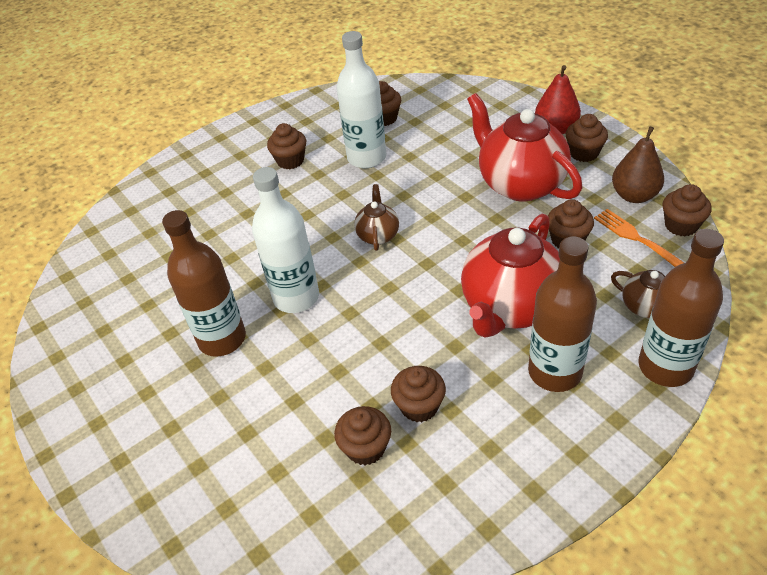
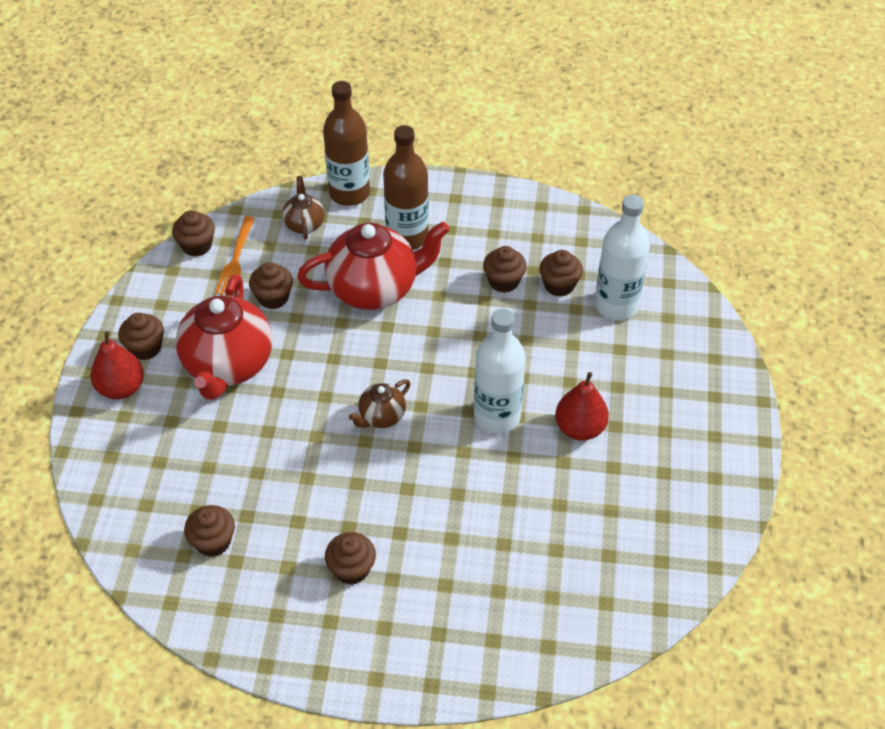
camera: 140 degrees left, 5 degrees up
(222, 339) = (580, 428): brown bottle -> red pear
(366, 157) = (290, 505): white bottle -> white bottle (616, 305)
(634, 195) = (181, 287): brown pear -> none

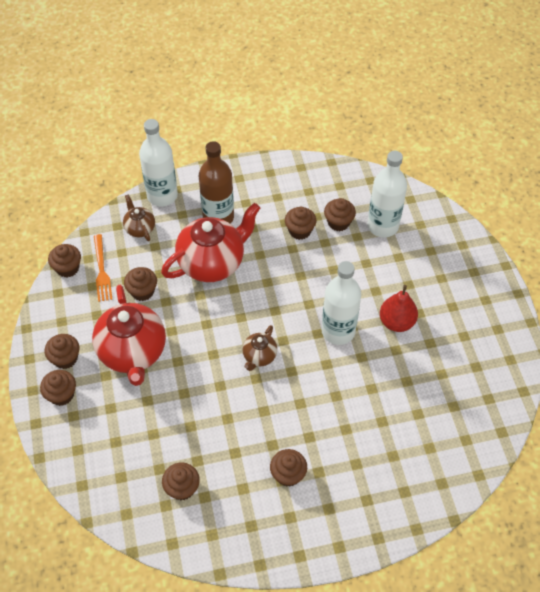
camera: 20 degrees left, 5 degrees up
(121, 388) = (61, 394): red pear -> brown cupcake
(349, 193) = (162, 195): brown bottle -> white bottle

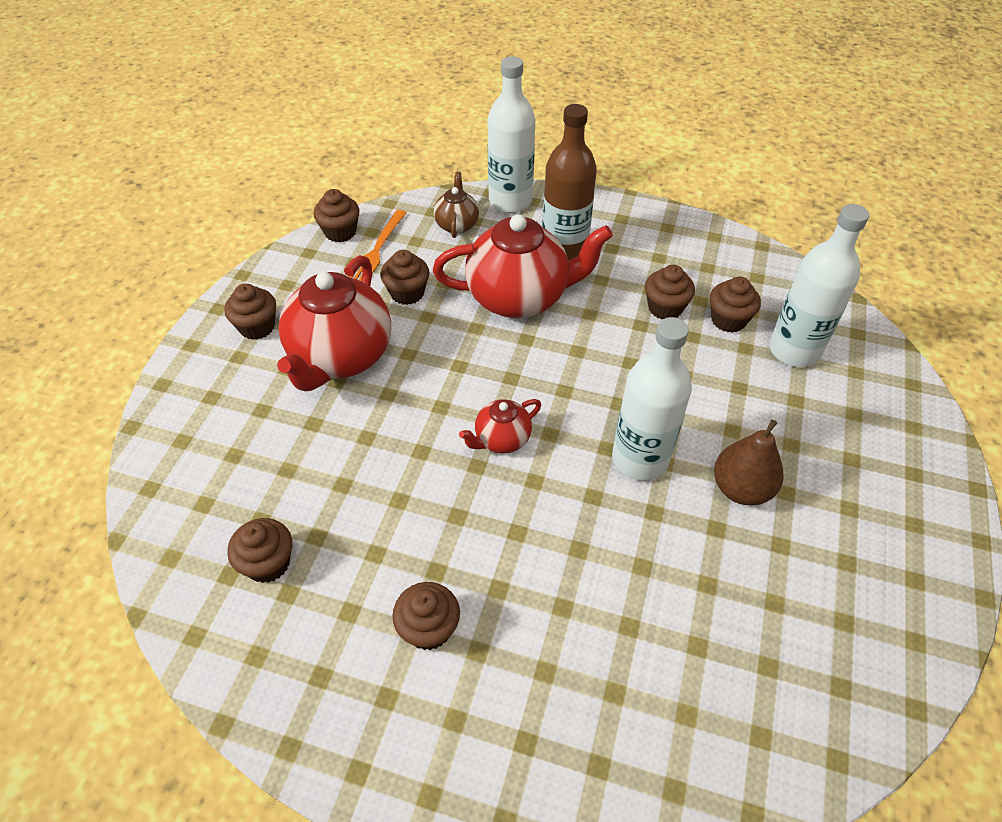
camera: 30 degrees right, 5 degrees down
(61, 394) = (218, 366): brown cupcake -> none
(259, 356) = (501, 439): brown teapot -> red teapot
(396, 322) = (741, 488): red pear -> brown pear

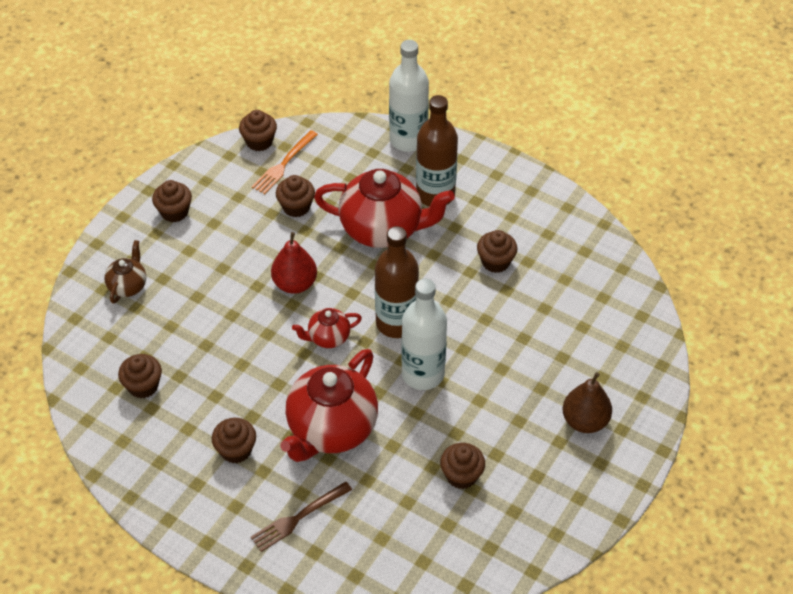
camera: 15 degrees right, 0 degrees up
(341, 357) = (230, 250): red teapot -> red teapot (331, 429)
(436, 381) = (295, 284): none -> red pear
(457, 224) = (356, 153): brown teapot -> brown teapot (128, 286)
(554, 715) = (298, 518): none -> brown fork
(580, 402) = (396, 323): none -> brown bottle
(728, 320) = (542, 282): brown cupcake -> brown cupcake (461, 475)
(741, 488) = (487, 411): brown pear -> brown pear (585, 421)
(794, 350) = (582, 318): white bottle -> none

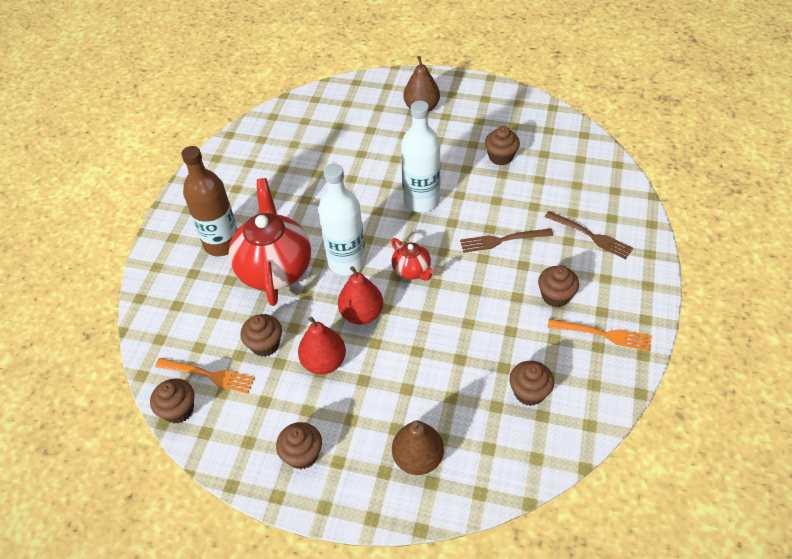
camera: 105 degrees left, 0 degrees up
(128, 286) = (418, 458): brown teapot -> brown pear
(170, 473) = (604, 334): none -> orange fork
(255, 244) = (324, 362): none -> red pear
(331, 429) = (502, 240): red teapot -> brown fork
(396, 323) = (377, 230): brown bottle -> none
(408, 139) = (154, 282): white bottle -> white bottle (347, 262)
(495, 262) = (289, 186): brown cupcake -> none

